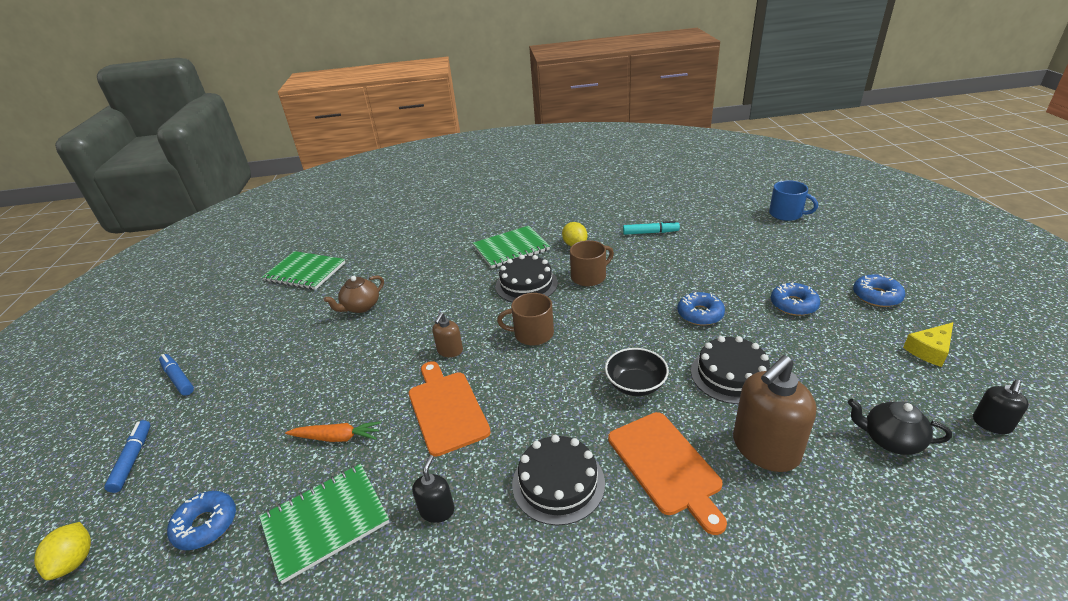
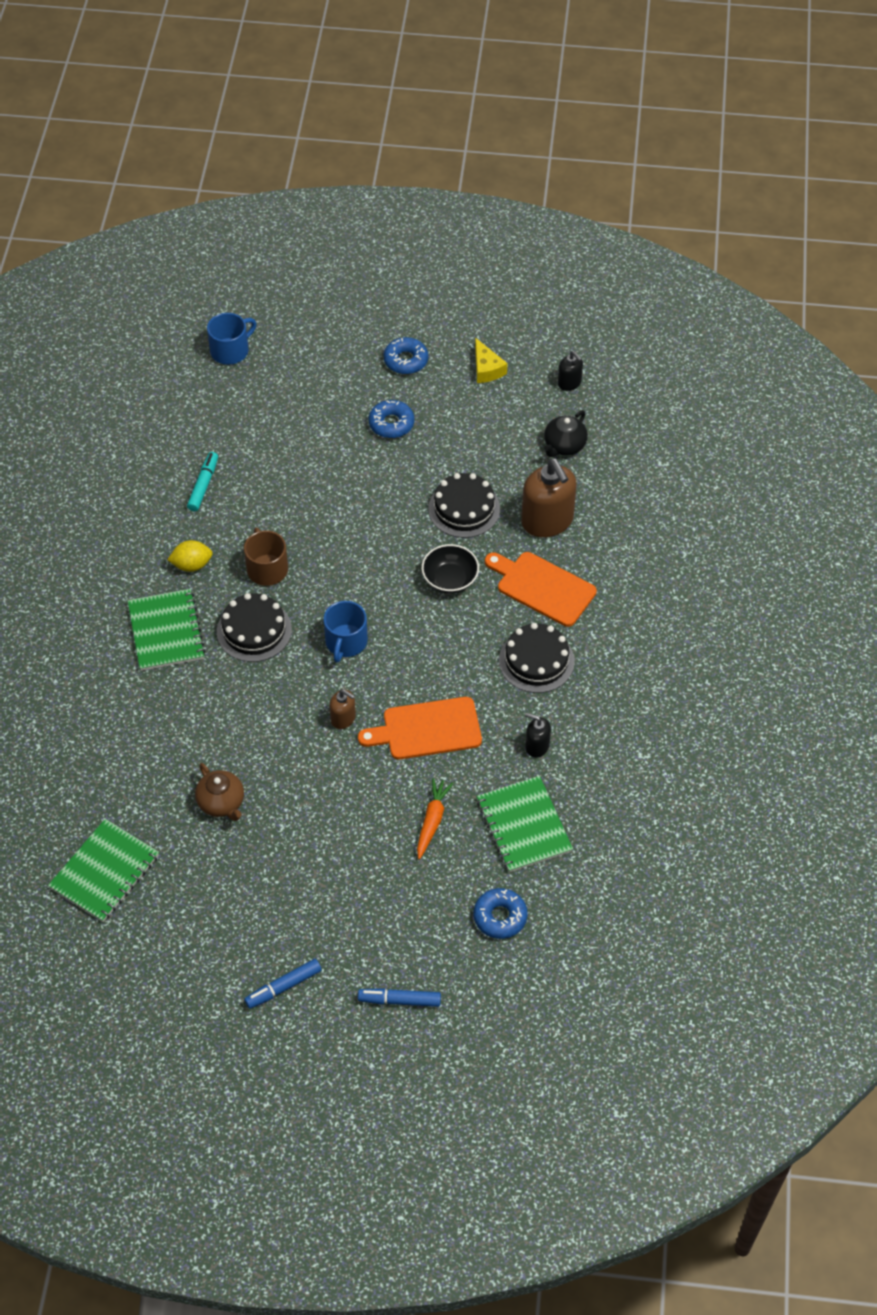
camera: 80 degrees left, 20 degrees up
(75, 561) = (507, 1013): yellow lemon -> none
(532, 334) = (346, 642): brown mug -> blue mug
(666, 465) = (542, 587): orange cutting board -> orange cutting board turned 135 degrees counterclockwise
(700, 314) = (374, 498): blue donut -> none

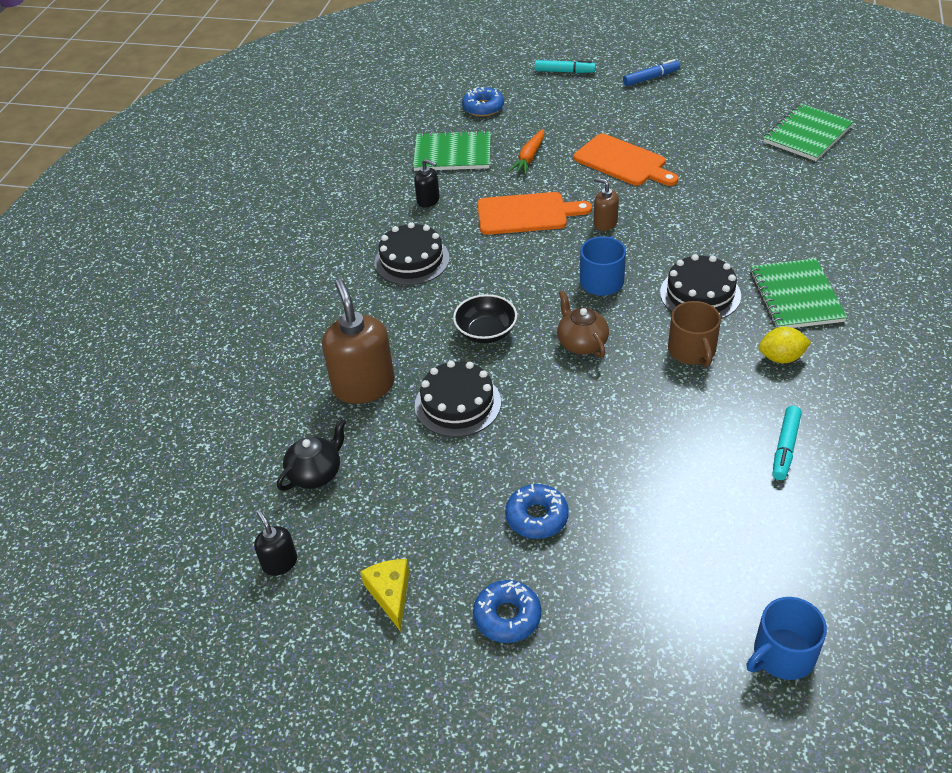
camera: 170 degrees left, 10 degrees down
(221, 803) = (714, 171): brown teapot -> brown teapot (581, 343)
(400, 1000) = (564, 71): blue marker -> turquoise marker
(524, 825) = (452, 153): green notebook -> green notebook turned 75 degrees counterclockwise
(542, 587) = (388, 321): orange cutting board -> orange cutting board (623, 162)

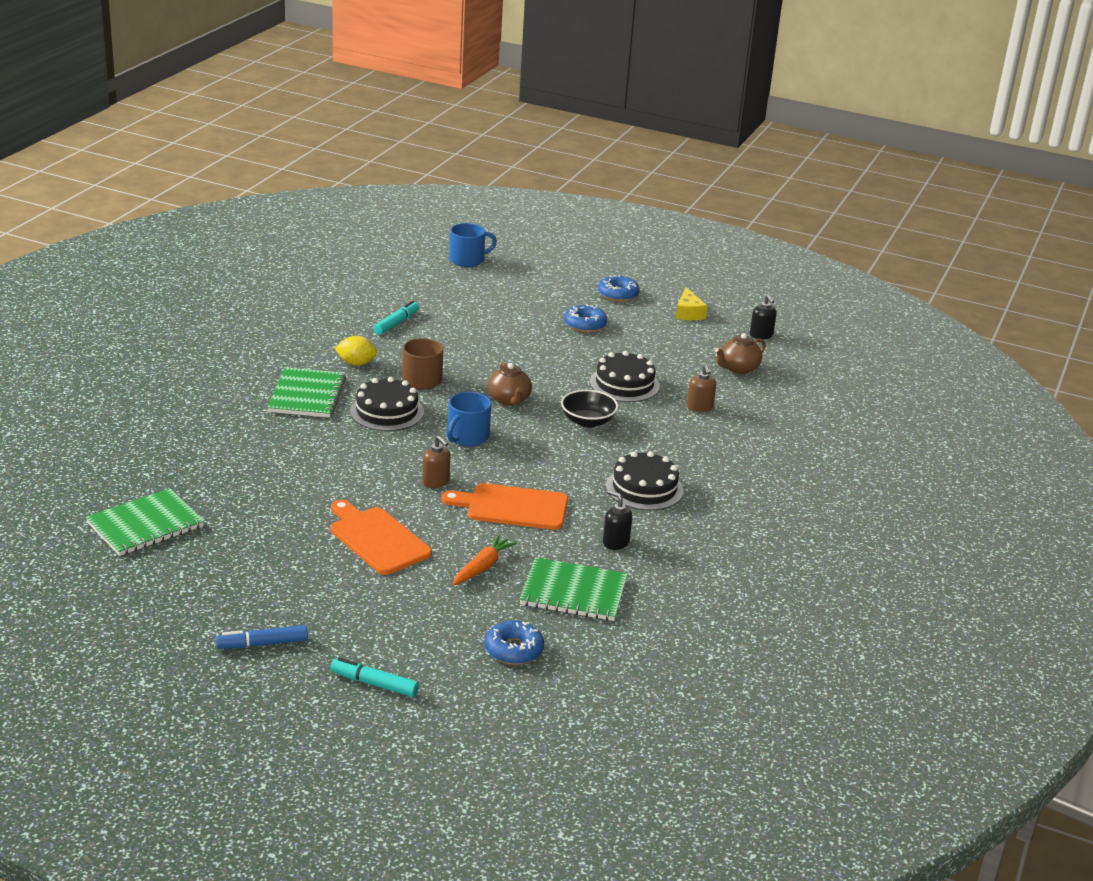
camera: 175 degrees left, 15 degrees down
(316, 473) = (738, 368): black teapot -> brown teapot
(363, 386) = (699, 407): brown soap dispenser -> brown soap dispenser, size x0.50

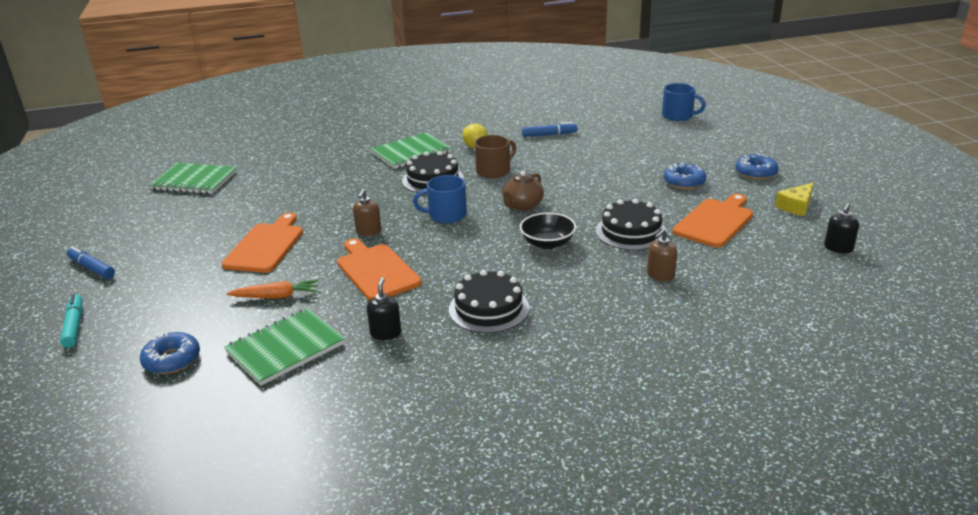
camera: 55 degrees right, 0 degrees up
(396, 323) = (549, 135): turquoise marker -> blue marker
(573, 592) = (285, 348): green notebook -> green notebook turned 75 degrees clockwise
(661, 349) = (715, 221): none -> orange cutting board
(738, 368) = (760, 263): brown teapot -> none

